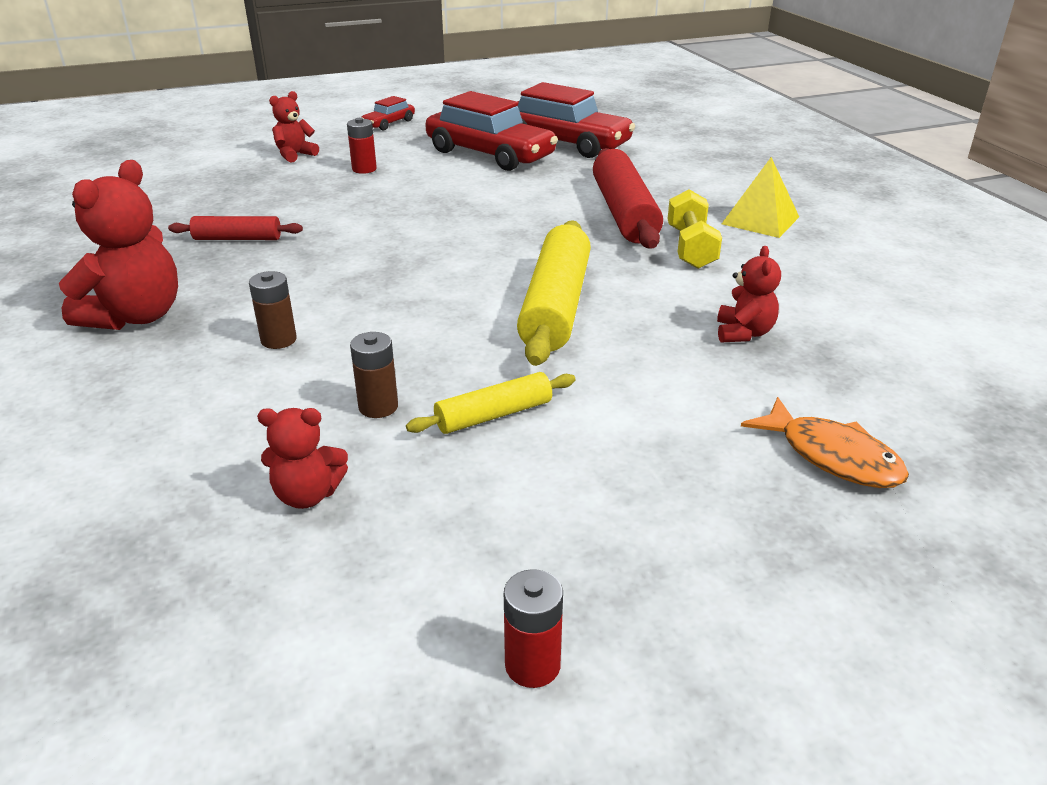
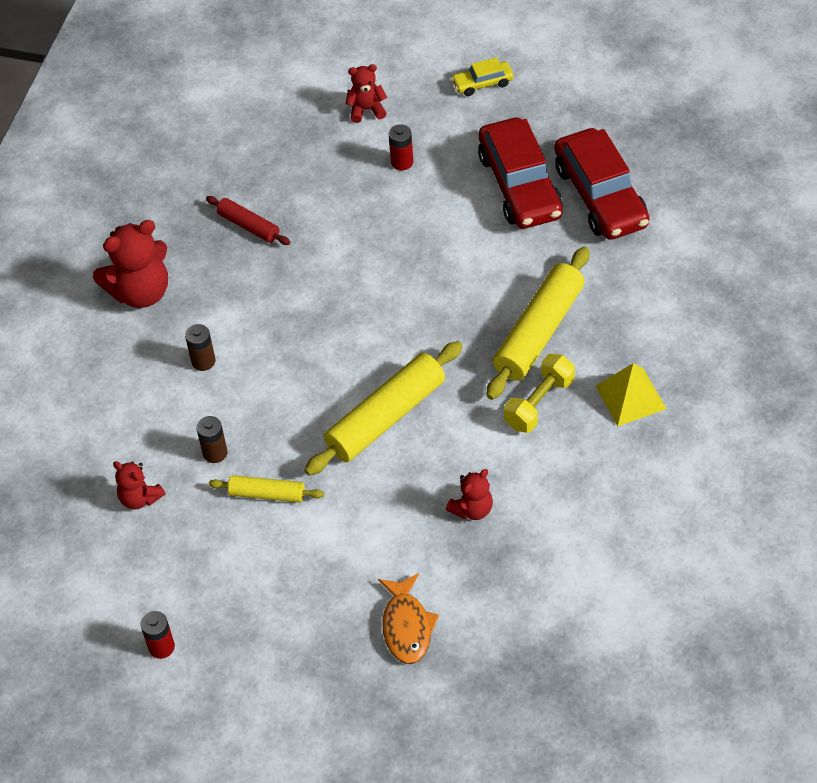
camera: 40 degrees right, 20 degrees up
(389, 123) = (482, 83): red car -> yellow car
(624, 213) = (539, 332): red rolling pin -> yellow rolling pin

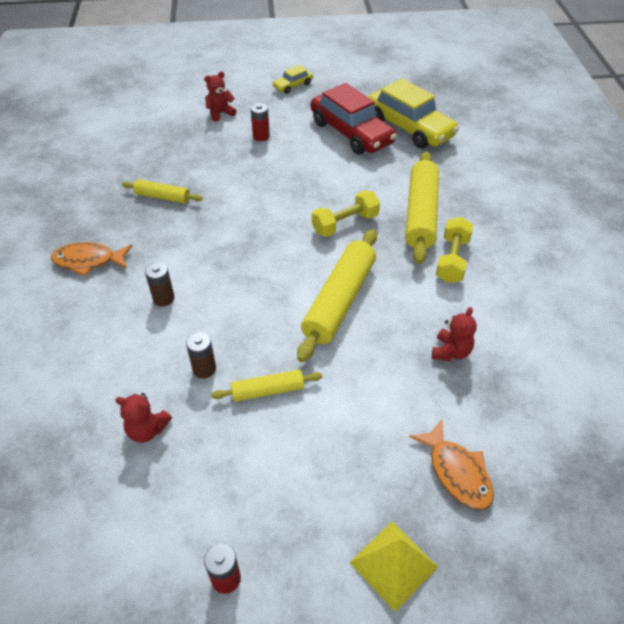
camera: 25 degrees left, 5 degrees down
(141, 292) = (88, 261): red teddy bear -> orange fish
(248, 226) = (163, 197): red rolling pin -> yellow rolling pin
(442, 321) = (345, 224): none -> yellow dumbbell
(600, 196) = (409, 127): red car -> yellow car
(630, 397) = (514, 239): yellow pyramid -> yellow pyramid (393, 564)

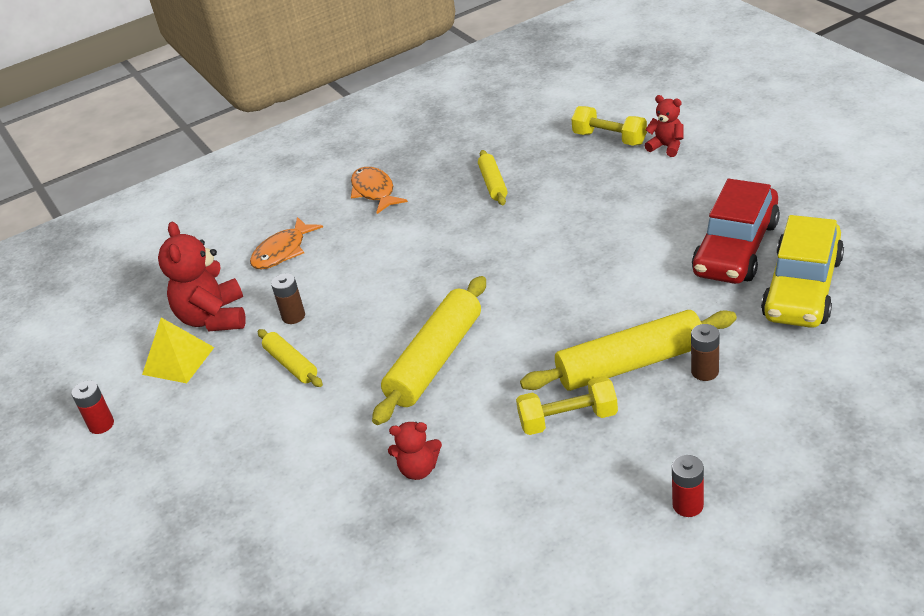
camera: 70 degrees right, 10 degrees down
(147, 430) = (213, 318): red teddy bear -> red teddy bear, size x1.80
(163, 298) = (359, 253): brown battery -> brown battery (705, 371)
(261, 136) = (655, 191): red battery -> red battery (688, 505)
(293, 86) = (783, 165): yellow car -> none
(339, 301) = (435, 360): yellow rolling pin -> yellow rolling pin turned 60 degrees counterclockwise
(345, 224) = (559, 314): yellow dumbbell -> yellow dumbbell (609, 138)
(393, 564) = (149, 518): yellow pyramid -> yellow pyramid (178, 360)
(456, 472) = (263, 527): orange fish -> orange fish (282, 251)

